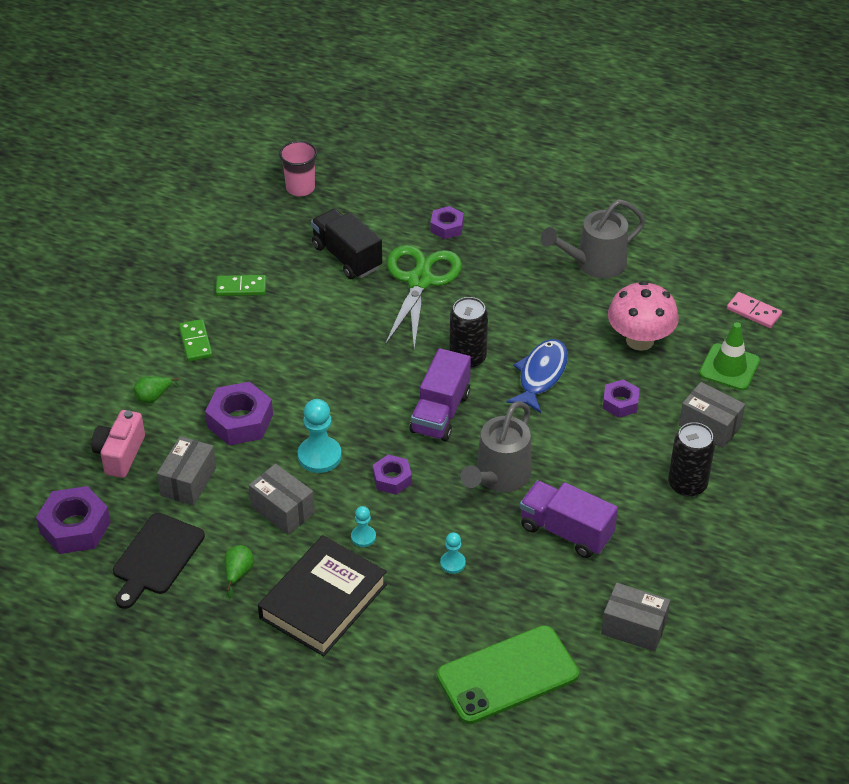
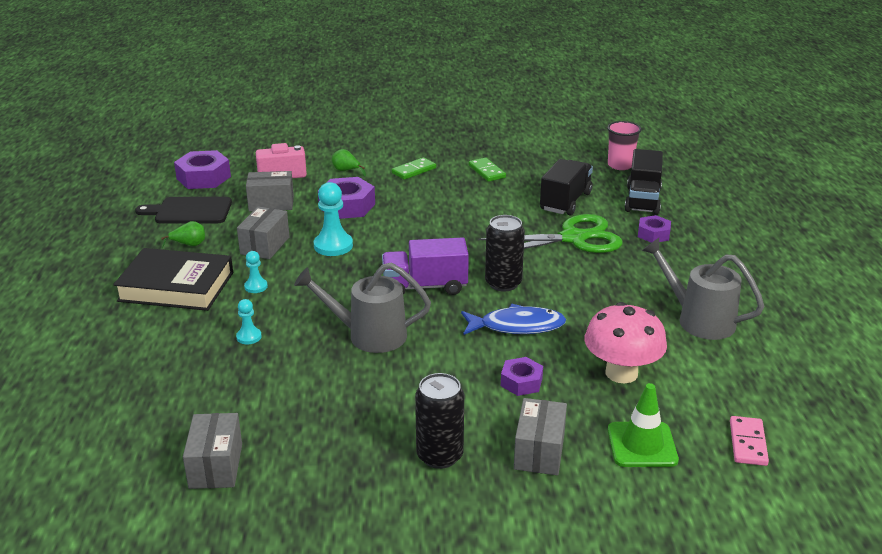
camera: 65 degrees right, 15 degrees down
(381, 205) = (642, 200): none -> black truck
(392, 479) = (330, 283): purple nut -> none
(507, 675) = (126, 400): green phone -> none
(566, 531) = (323, 390): purple truck -> none

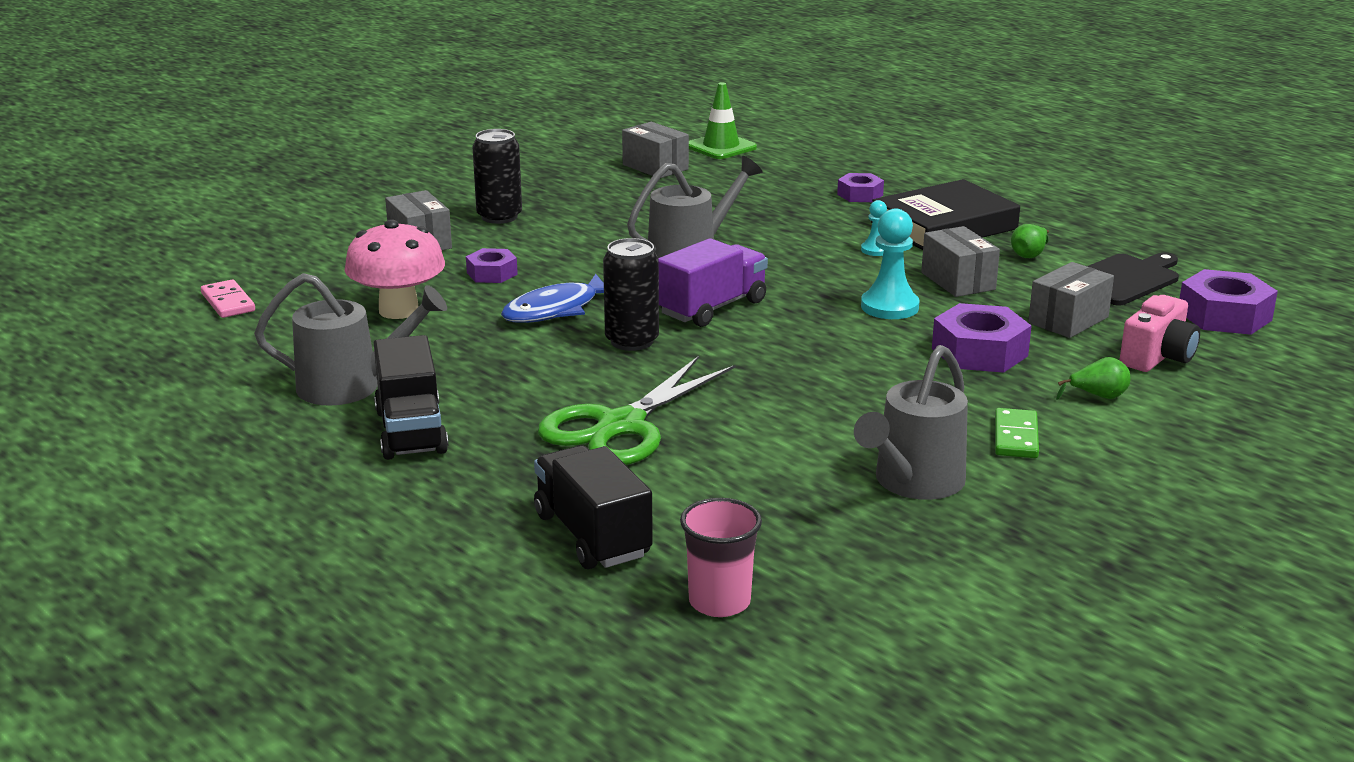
camera: 140 degrees right, 5 degrees down
(249, 337) = (792, 221): turquoise pawn -> none
(486, 171) = (913, 483): green domino -> grey watering can
(565, 201) = (710, 480): black truck -> black truck (411, 431)
(642, 445) = (331, 271): green traffic cone -> green traffic cone (721, 147)
(653, 234) = (512, 478): purple nut -> purple nut (860, 195)

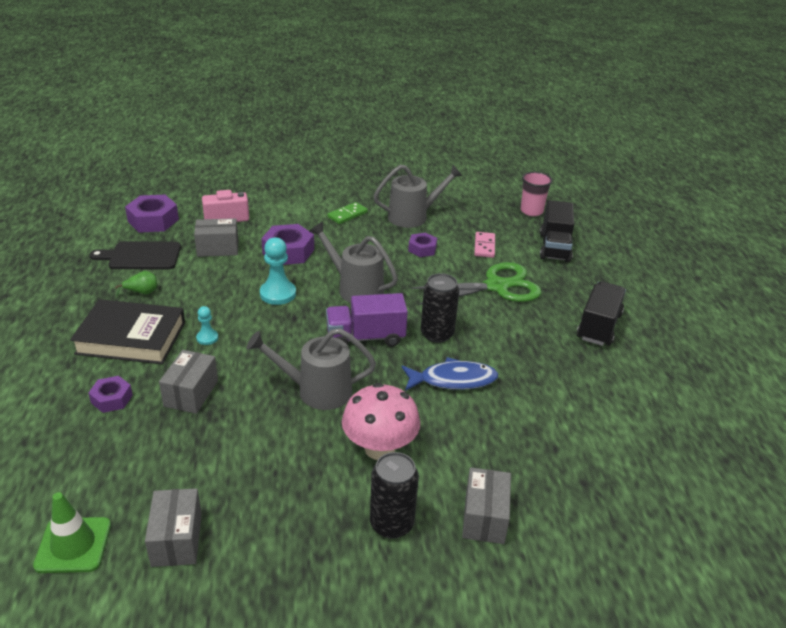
camera: 145 degrees left, 10 degrees up
(228, 302) = (673, 505): pink domino -> pink domino (484, 246)
(351, 386) = (615, 372): grey watering can -> grey watering can (355, 288)
(398, 310) = (552, 430): pink mushroom -> pink mushroom (379, 448)
(492, 273) = (462, 441): purple nut -> purple nut (422, 249)
(958, 281) = (214, 293): grey box -> grey box (191, 393)
(1098, 397) = (286, 214): green pear -> none

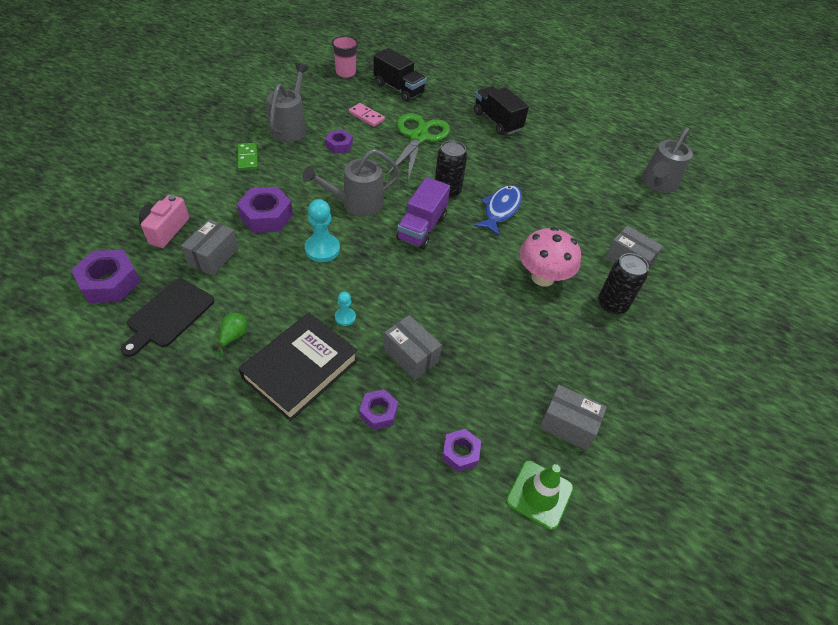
camera: 60 degrees left, 15 degrees up
(95, 468) = (460, 453): none -> purple nut
(316, 391) = (462, 281): grey watering can -> grey watering can (658, 184)

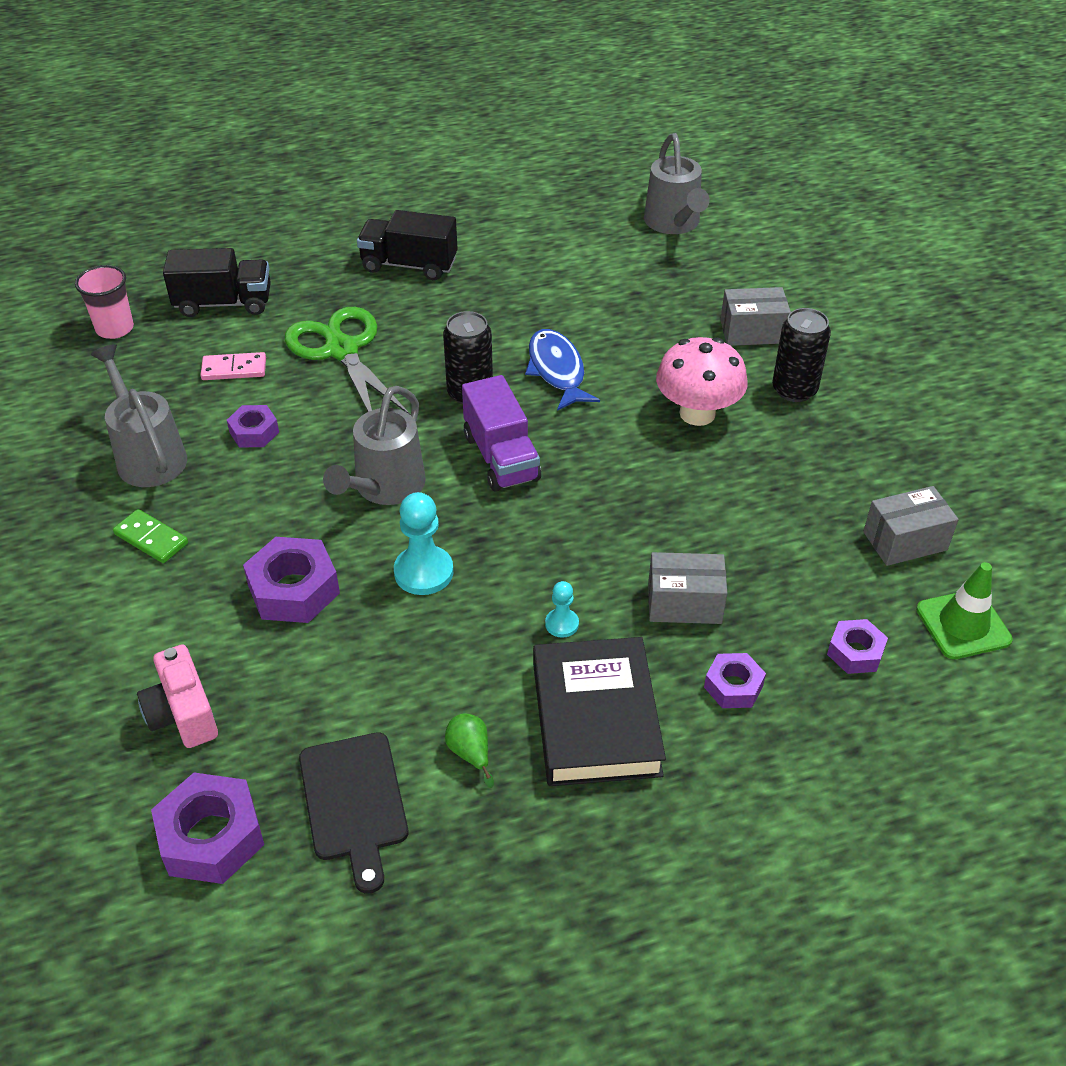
camera: 40 degrees left, 5 degrees down
(213, 257) = (302, 691): grey box -> none

